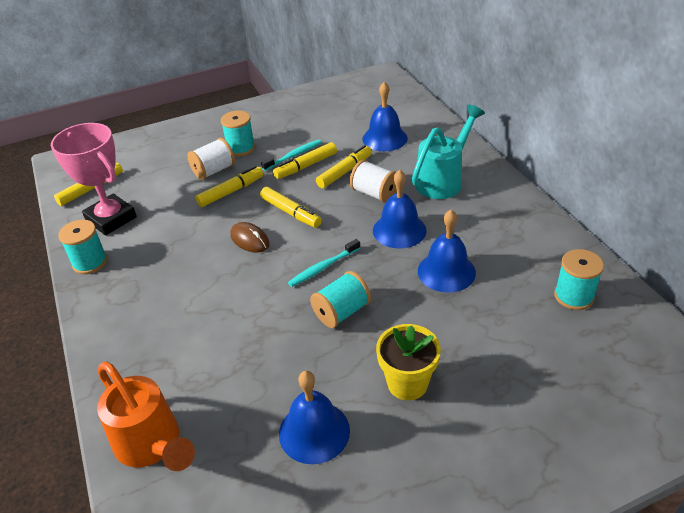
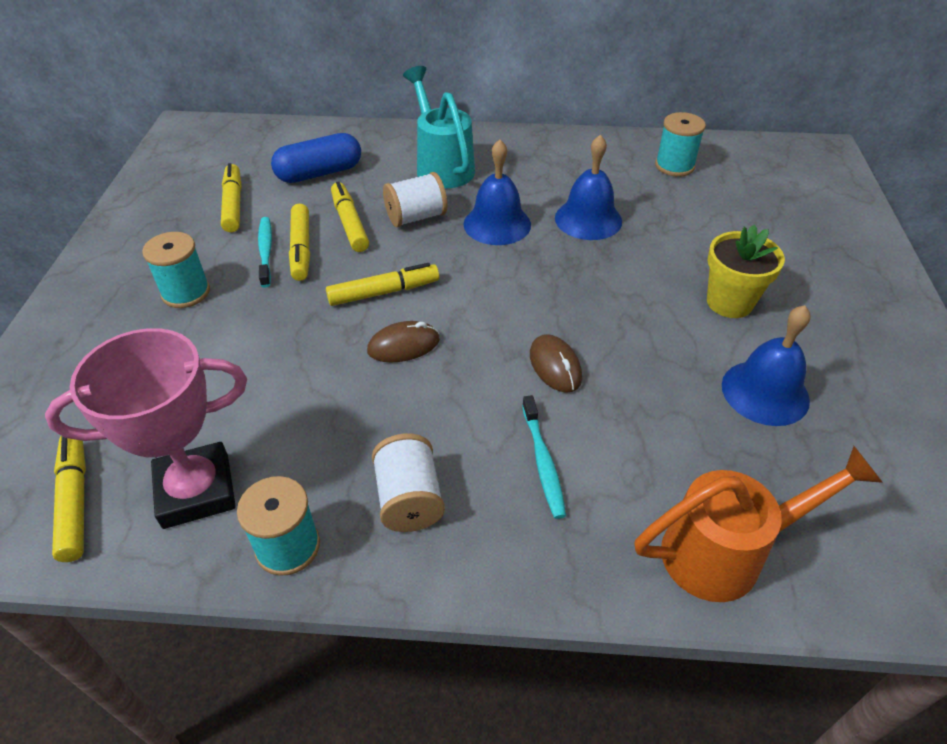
camera: 65 degrees left, 5 degrees up
(214, 171) = (208, 335): white spool -> white spool (409, 499)
(231, 192) = (279, 332): yellow marker -> yellow marker (233, 205)
(272, 310) = (555, 366): none -> brown mouse
(323, 267) = (512, 300): turquoise toothbrush -> turquoise toothbrush (543, 462)
(341, 312) = (598, 311): turquoise spool -> none
(384, 138) = (319, 173): blue bell -> blue capsule

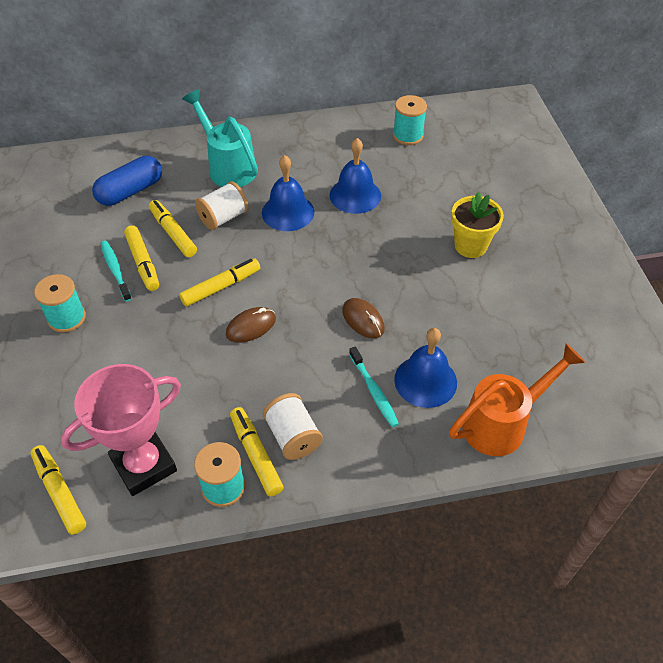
camera: 15 degrees left, 5 degrees up
(233, 205) = (71, 233): yellow marker -> yellow marker (256, 455)
(765, 392) = (506, 309): blue bell -> blue bell (425, 381)

